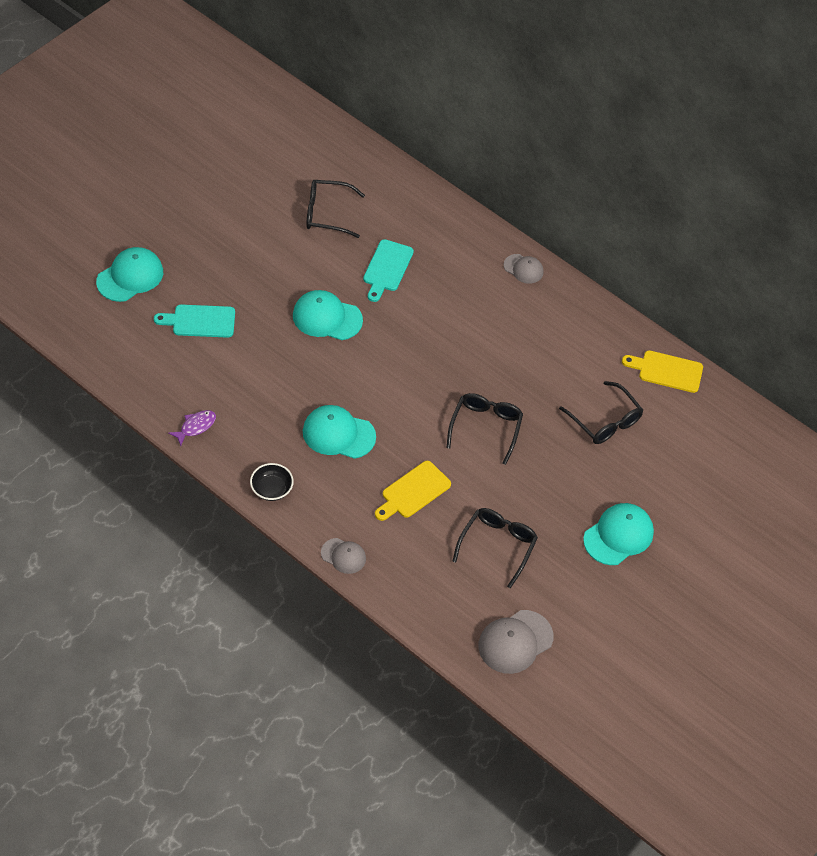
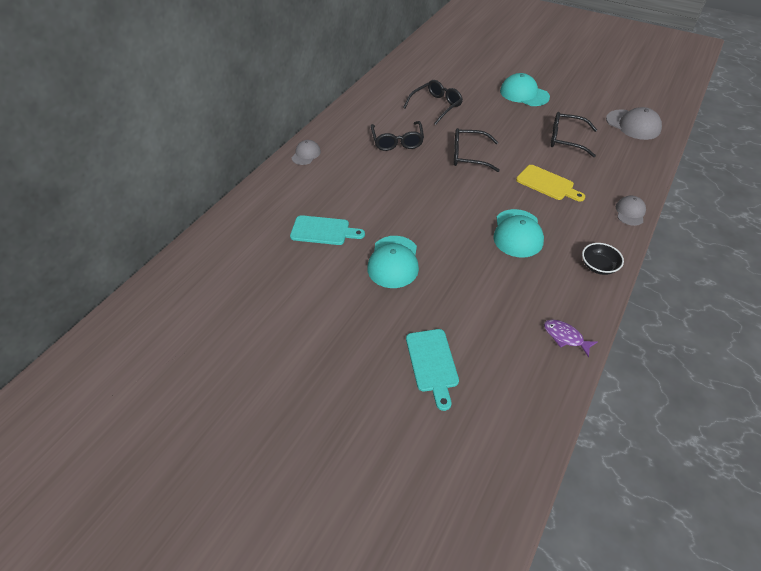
camera: 95 degrees left, 5 degrees down
(130, 277) = (389, 453): turquoise cap -> none
(327, 213) = (260, 284): black glasses -> black glasses (397, 141)
(667, 371) = (383, 86): yellow cutting board -> none

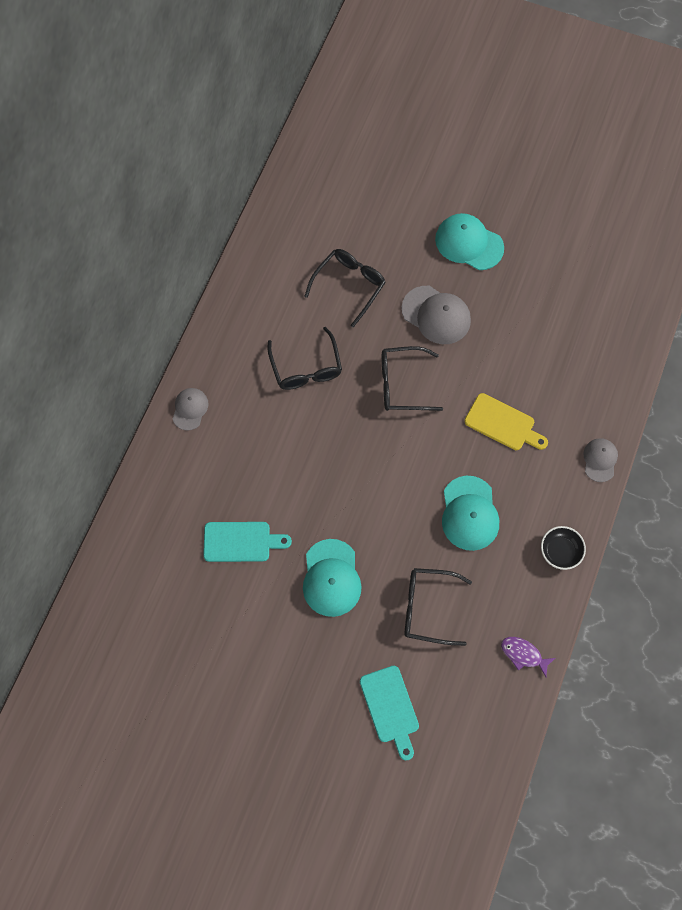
camera: 10 degrees left, 20 degrees up
(566, 139) = (526, 335): black glasses -> black glasses (428, 608)
(633, 125) = (613, 293): grey cap -> grey cap (436, 315)

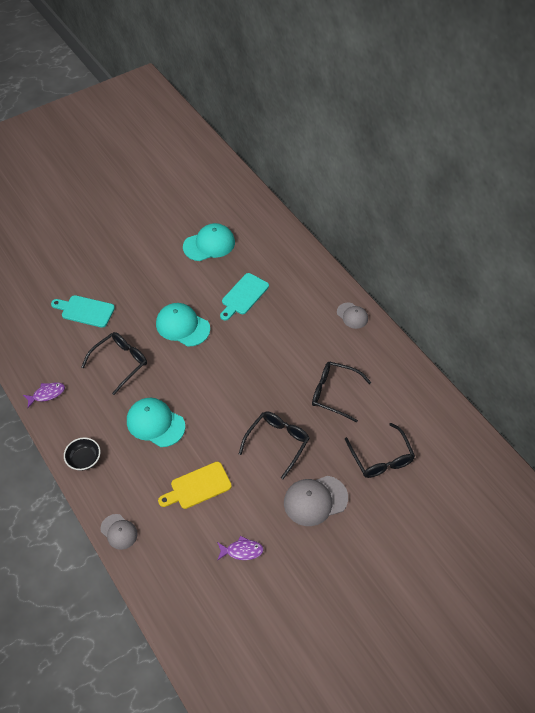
camera: 125 degrees right, 15 degrees down
(469, 243) = (361, 567): turquoise cap -> turquoise cap (209, 244)
(531, 344) = (242, 551): none -> purple fish

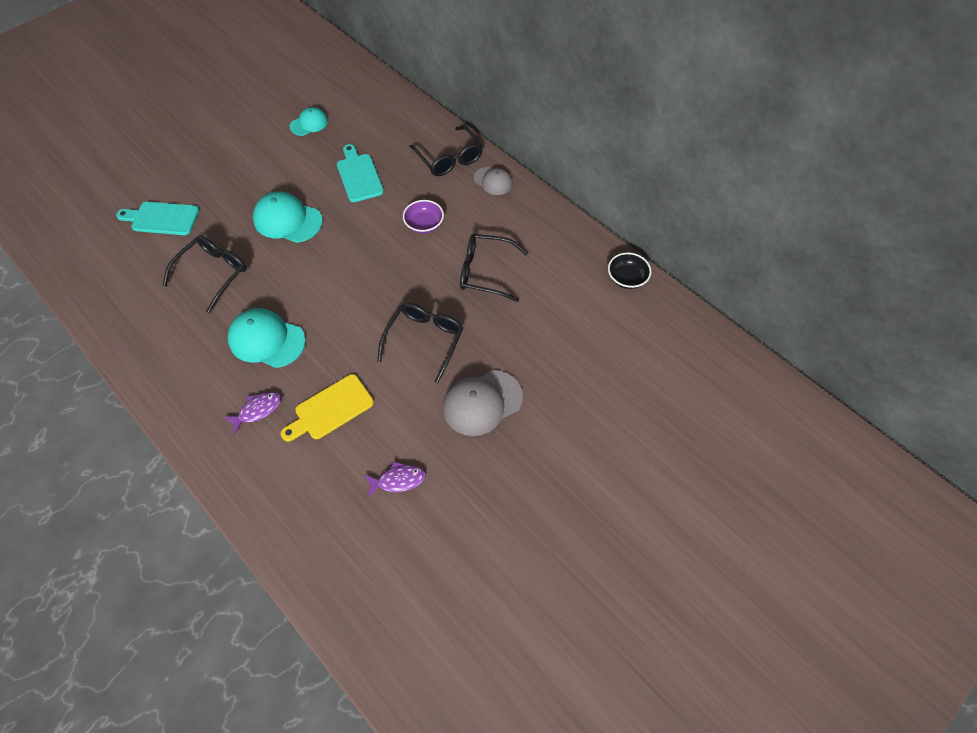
camera: 10 degrees left, 5 degrees up
(47, 394) = (121, 325): purple fish -> purple fish (257, 410)
(84, 459) = (178, 398): black bowl -> black bowl (626, 278)
(119, 531) = (233, 482): grey cap -> none
(209, 244) = (309, 124): turquoise cap -> turquoise cap, size x0.60
(243, 296) = (359, 176): turquoise cutting board -> turquoise cutting board turned 135 degrees clockwise
(290, 346) = (424, 225): none -> purple bowl
(381, 458) = (555, 339): black glasses -> black glasses (449, 159)

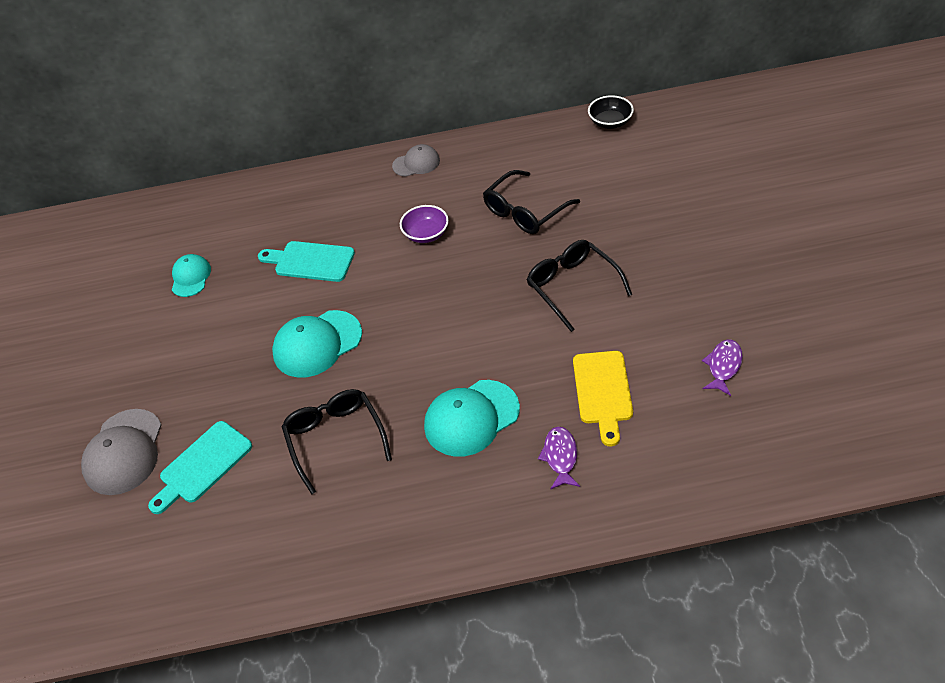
camera: 50 degrees left, 10 degrees down
(449, 159) = (356, 183): black glasses -> none
(482, 402) = (676, 271): grey cap -> grey cap (124, 452)

